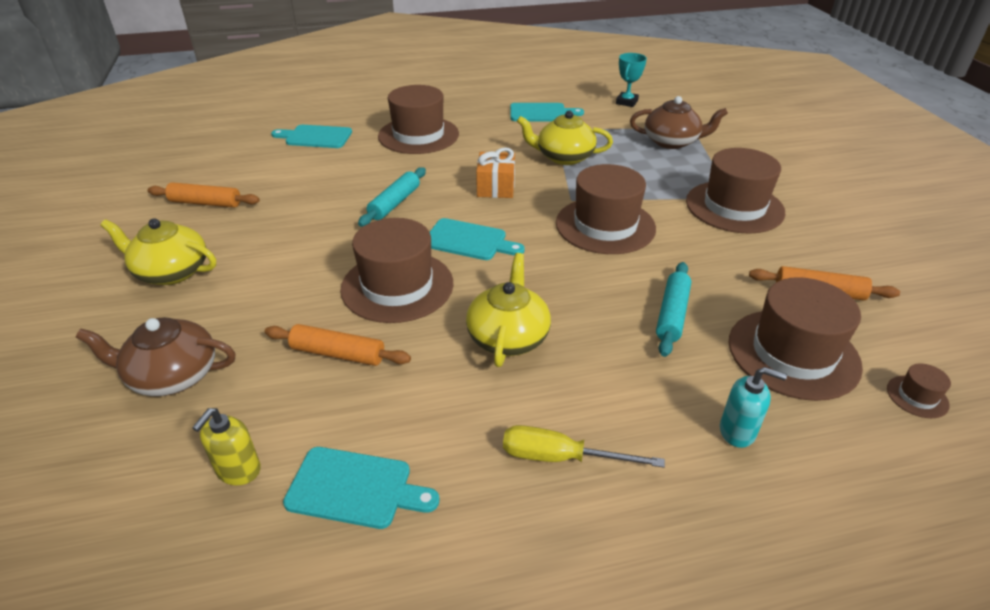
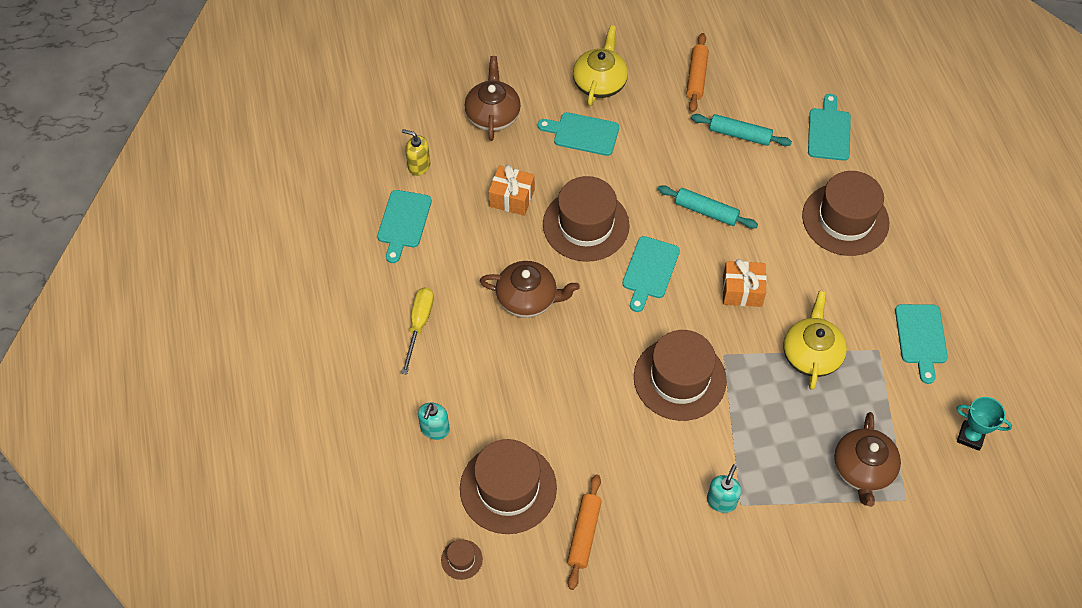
camera: 90 degrees right, 20 degrees up
(250, 287) = (583, 133): none -> turquoise cutting board
(338, 353) = (512, 198): orange rolling pin -> orange gift
(508, 337) = (528, 298): yellow teapot -> brown teapot
(672, 314) = (553, 412): turquoise rolling pin -> turquoise rolling pin (740, 135)
(734, 207) = (721, 501): brown hat -> turquoise soap dispenser

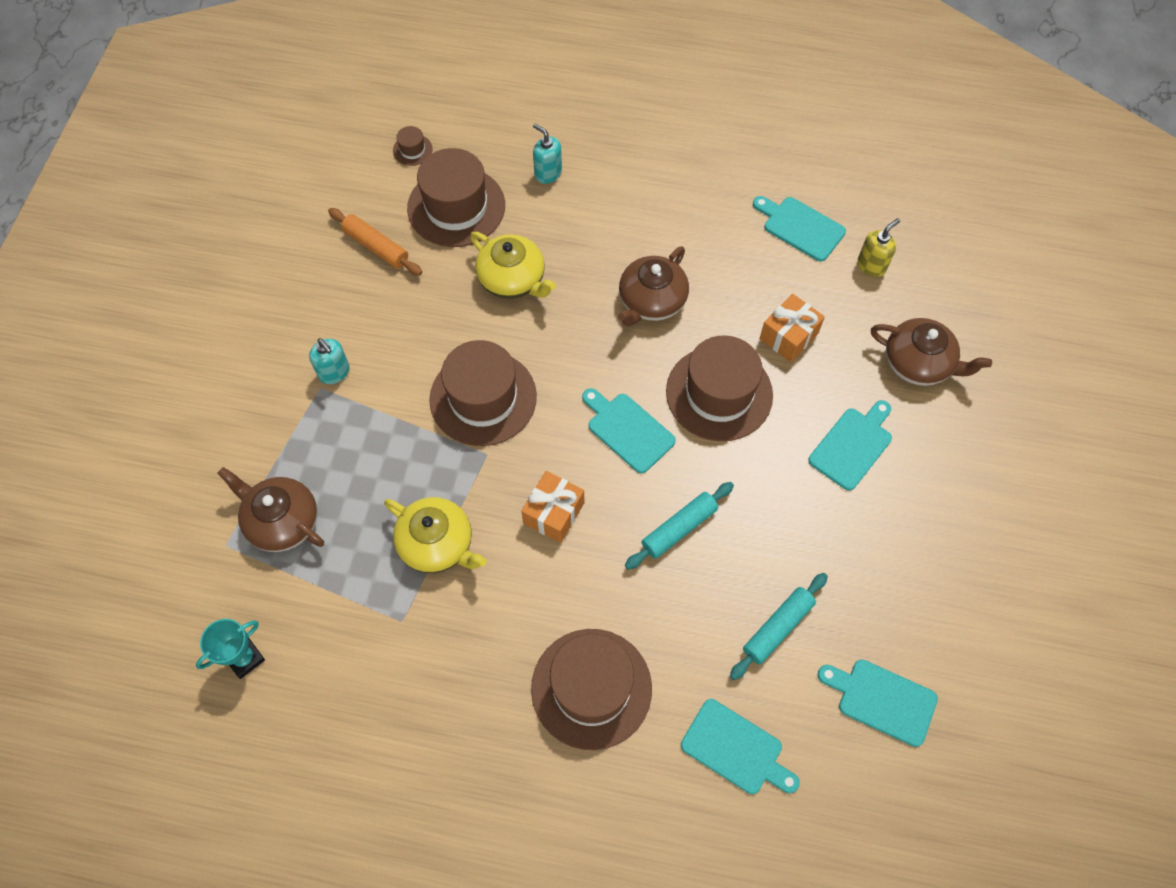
camera: 115 degrees right, 5 degrees up
(419, 325) = (668, 199): yellow screwdriver -> none
(600, 82) = (927, 500): yellow teapot -> yellow teapot (512, 279)
(696, 77) = (895, 622): orange rolling pin -> none
(921, 338) = (389, 680): turquoise cutting board -> turquoise cutting board (882, 700)

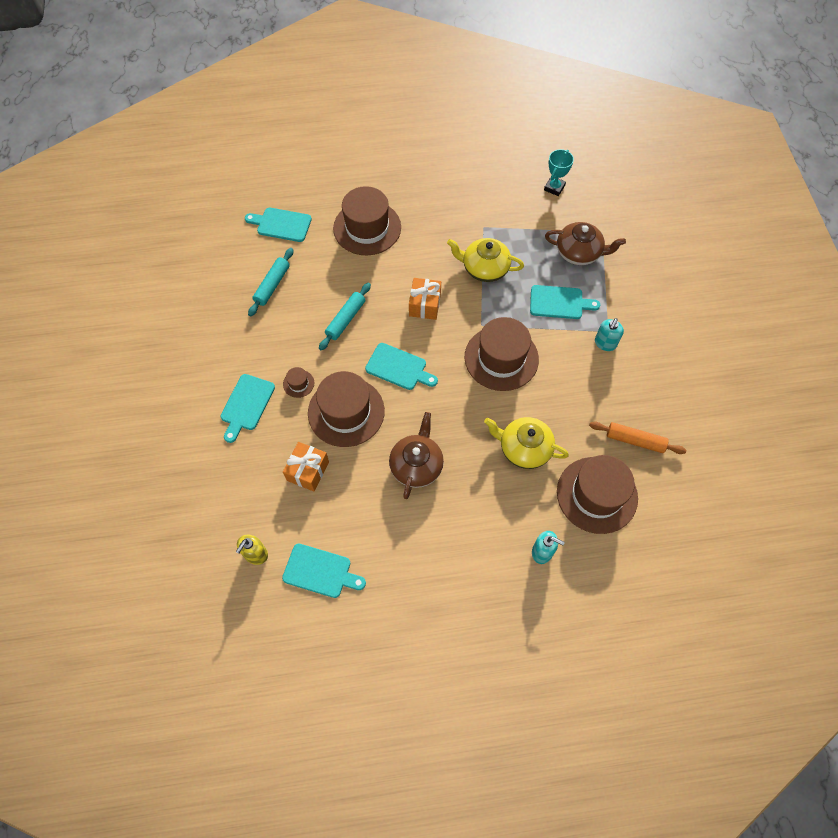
camera: 160 degrees right, 0 degrees up
(334, 372) = (605, 343): turquoise soap dispenser -> turquoise soap dispenser turned 90 degrees counterclockwise
(412, 150) = (660, 535): brown hat -> brown hat (298, 383)
(882, 700) = (206, 268): turquoise cutting board -> turquoise cutting board (559, 302)
(918, 363) = (208, 481): brown teapot -> none

